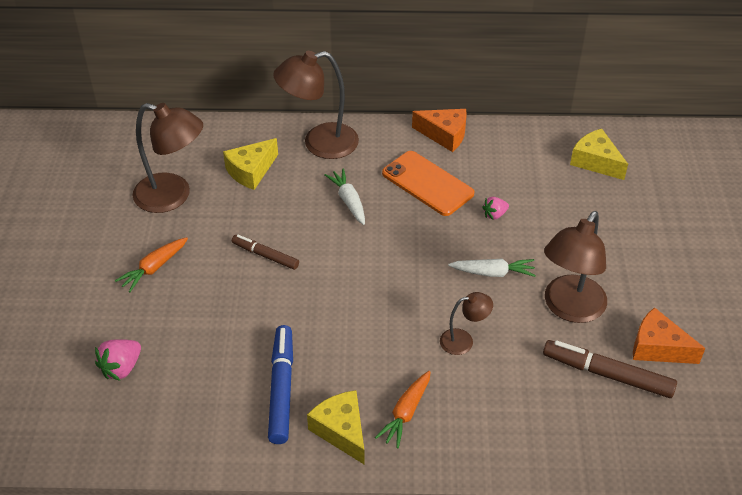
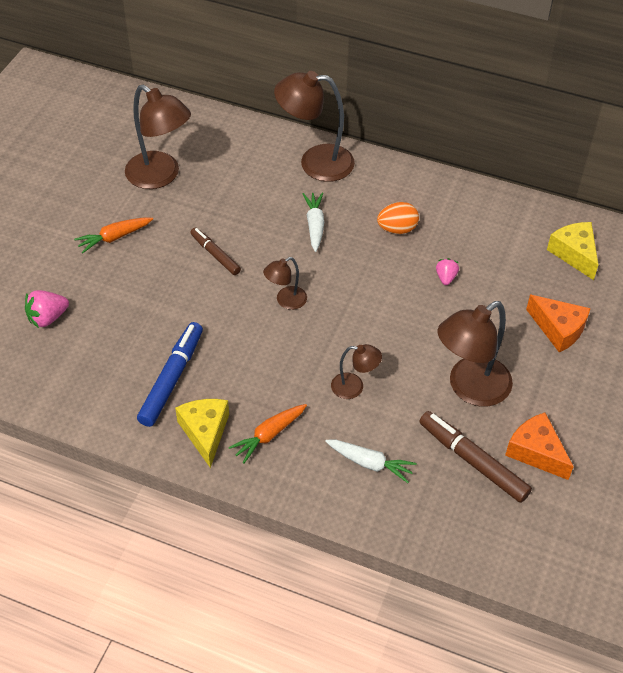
camera: 20 degrees right, 5 degrees up
(251, 171) = (240, 172): yellow cheese -> none
(357, 279) = (286, 301): none -> brown lamp
(427, 183) = (397, 229): orange phone -> orange egg
(444, 135) = (438, 186): orange cheese -> orange cheese (558, 329)
(493, 273) = (415, 332): white carrot -> white carrot (370, 463)
(494, 215) = (446, 277): pink strawberry -> pink strawberry turned 105 degrees clockwise

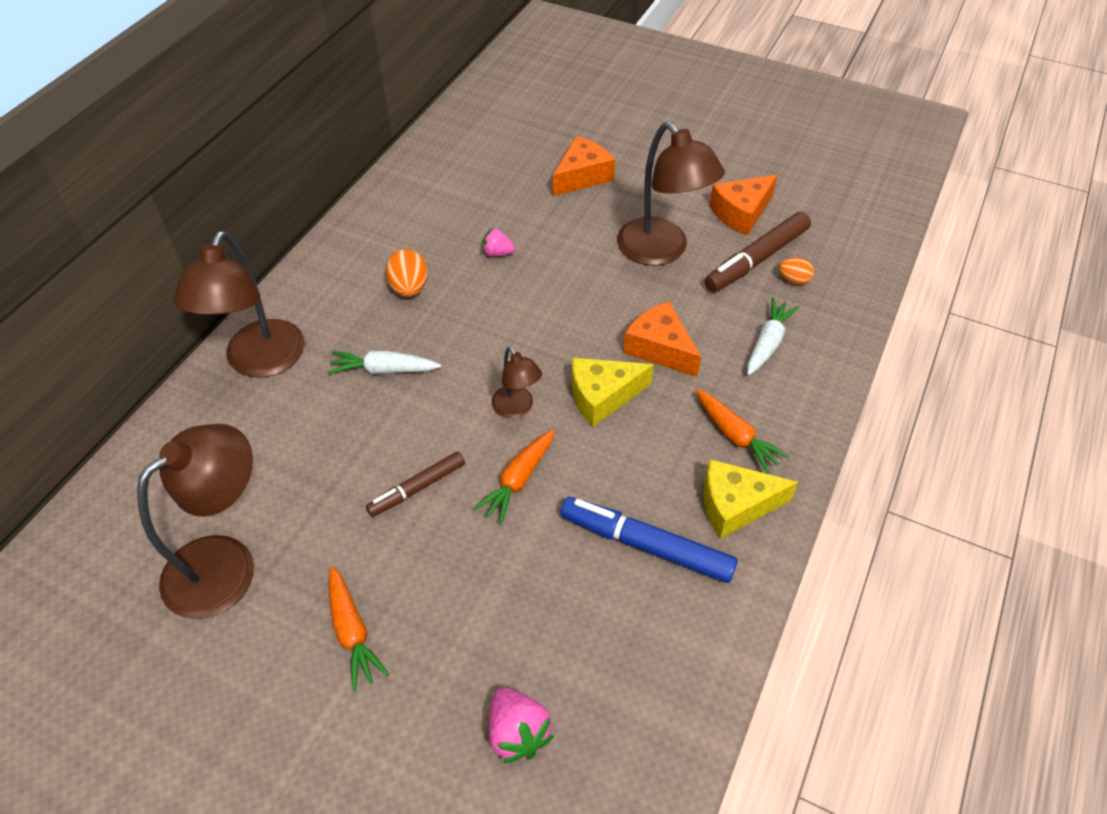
camera: 85 degrees left, 0 degrees up
(223, 306) = (518, 480): none -> orange carrot
(354, 387) = (660, 348): brown lamp -> orange cheese
(451, 489) = (794, 280): none -> orange egg
(574, 254) = (477, 151): yellow cheese -> yellow cheese (602, 396)

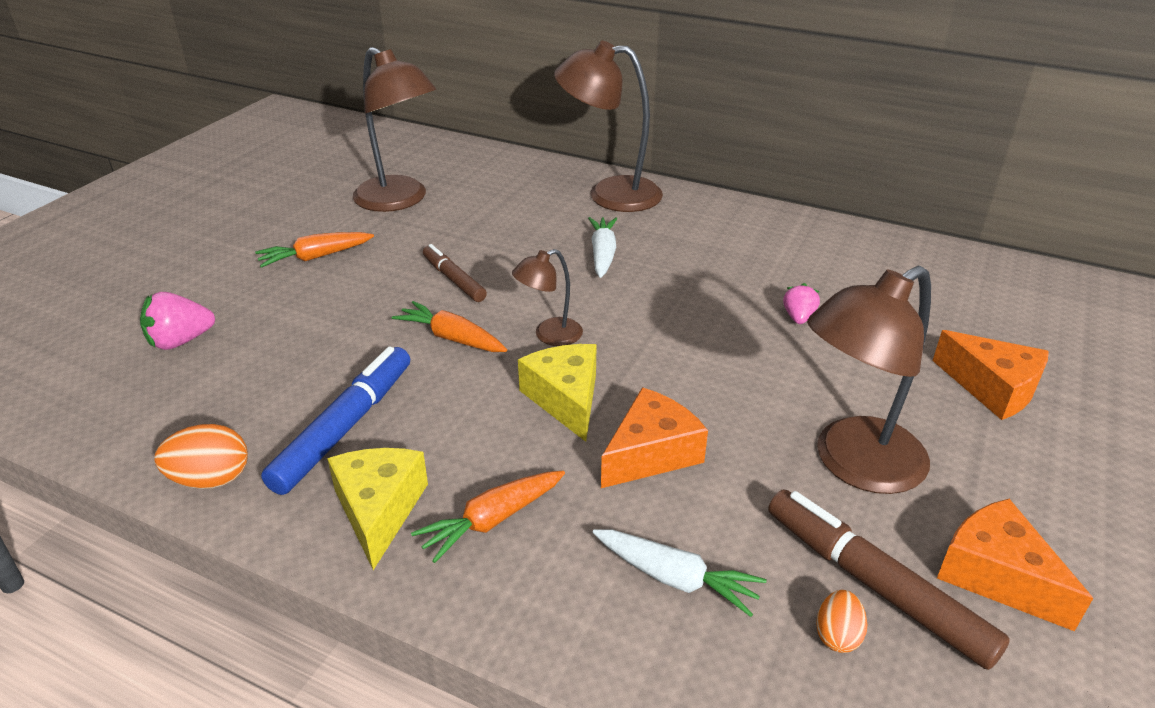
camera: 90 degrees right, 15 degrees down
(409, 288) = (722, 262): orange egg -> orange egg (211, 479)

